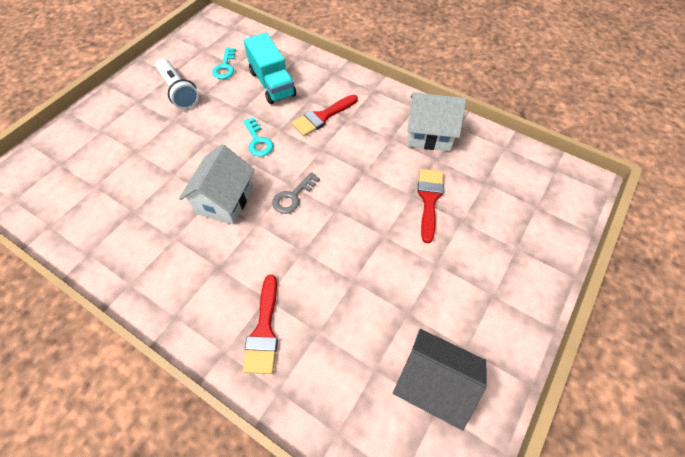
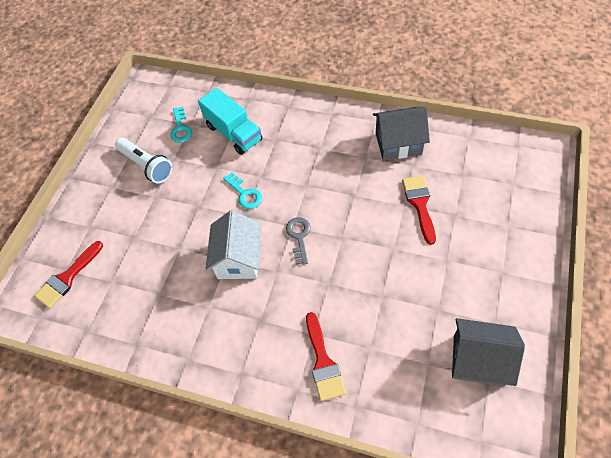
camera: 10 degrees left, 0 degrees up
(293, 196) = (299, 237): grey key -> grey key turned 150 degrees clockwise
(322, 117) = (294, 153): red brush -> red brush (67, 278)
(429, 135) = (398, 143): white house -> grey house

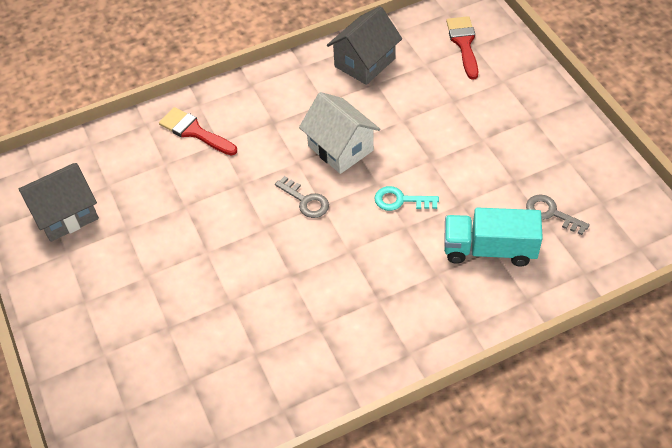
camera: 135 degrees right, 5 degrees down
(146, 166) = (529, 157): white flashlight -> none
(180, 128) = (551, 213): turquoise key -> grey key
(398, 143) = (294, 370): grey house -> grey house (364, 62)
(419, 204) = (213, 313): red brush -> none

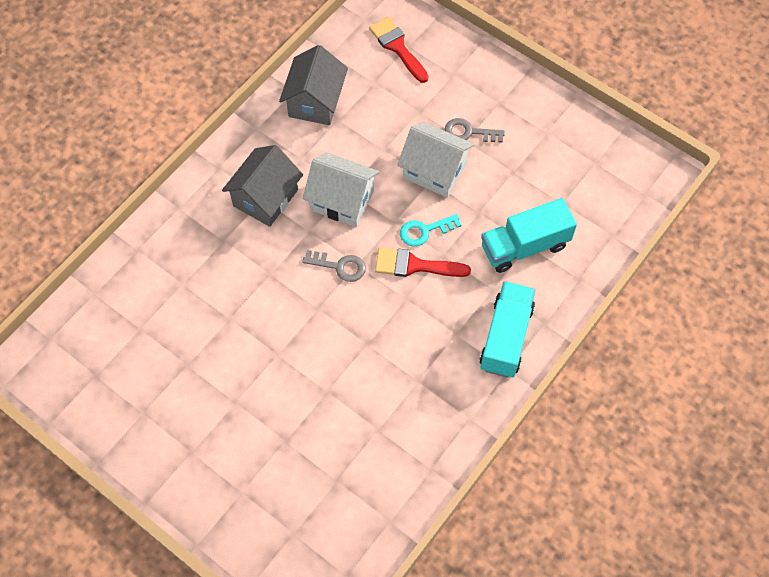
camera: 30 degrees left, 10 degrees up
(66, 214) = (117, 375): grey house -> grey house (265, 198)
(194, 131) = (191, 238): red brush -> red brush (414, 265)
(424, 323) = (506, 337): none -> turquoise truck
(439, 154) = (434, 171): none -> white house
(551, 213) = (559, 190): grey key -> grey key (469, 132)

